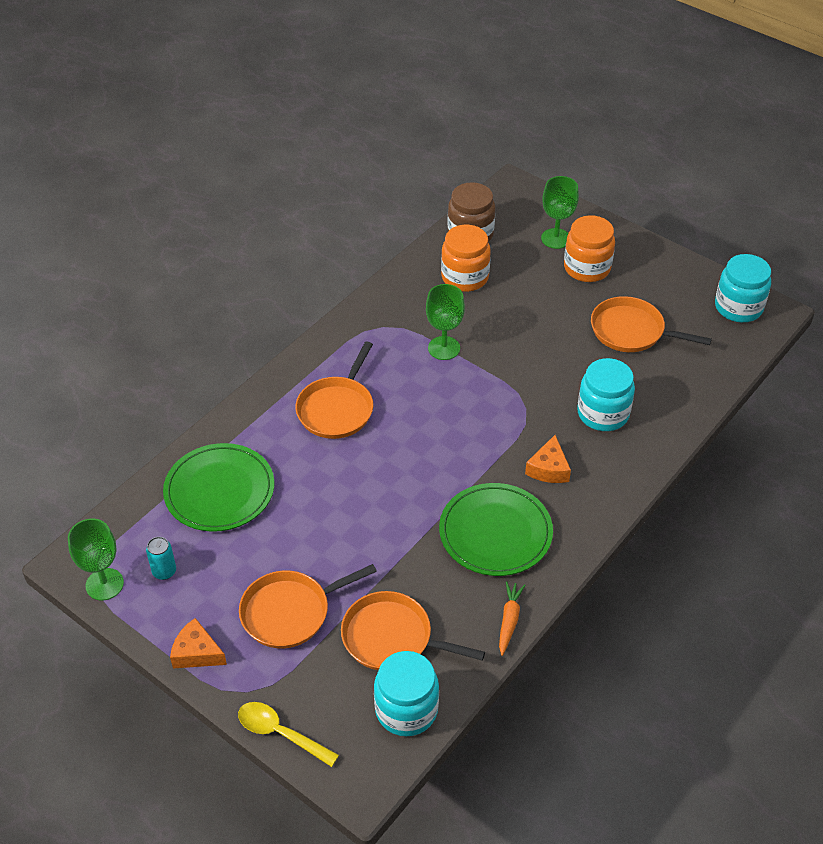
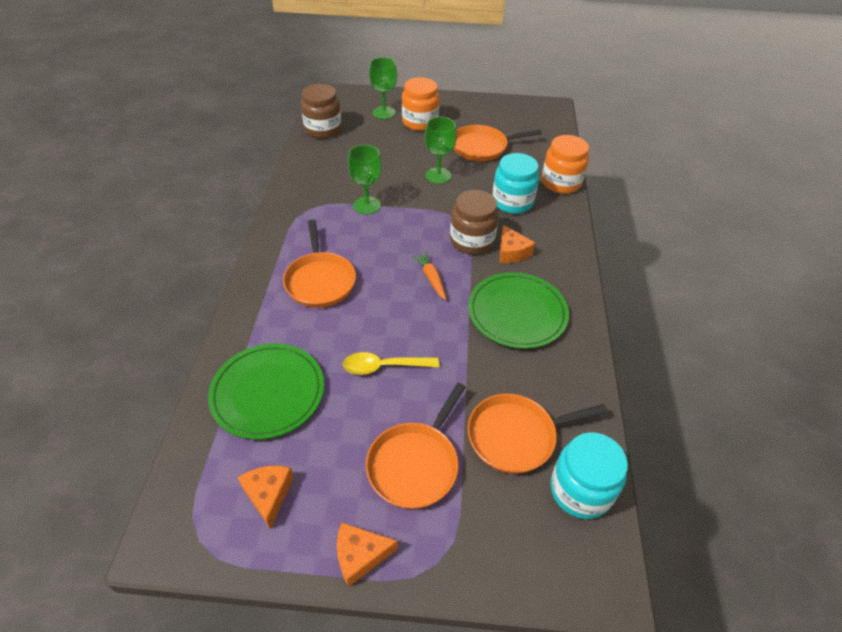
camera: 35 degrees left, 0 degrees up
(104, 584) = (214, 543): green goblet -> green goblet (438, 176)
(164, 571) = (268, 495): turquoise can -> orange cheese
(280, 733) = (499, 584): yellow spoon -> yellow spoon (384, 366)
(465, 277) = (342, 156): orange jar -> orange jar (561, 183)
(509, 620) = (586, 371): orange carrot -> orange carrot (431, 278)
(518, 437) = (472, 241): none -> brown jar
(738, 307) = (531, 111): turquoise jar -> none

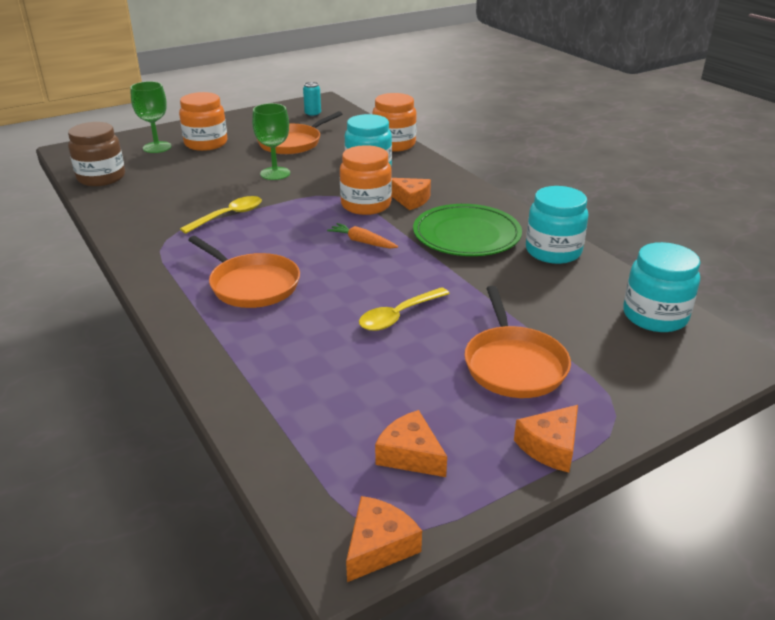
camera: 35 degrees left, 15 degrees down
(181, 552) = (379, 547): none -> orange cheese
(268, 392) = (307, 385): green plate -> none
(367, 205) = (229, 216): green goblet -> yellow spoon
(472, 241) = (366, 205): brown jar -> orange jar
(515, 436) = (567, 308): orange pan -> none
(528, 120) = (313, 114): none -> turquoise can
(570, 369) = (553, 251): none -> turquoise jar

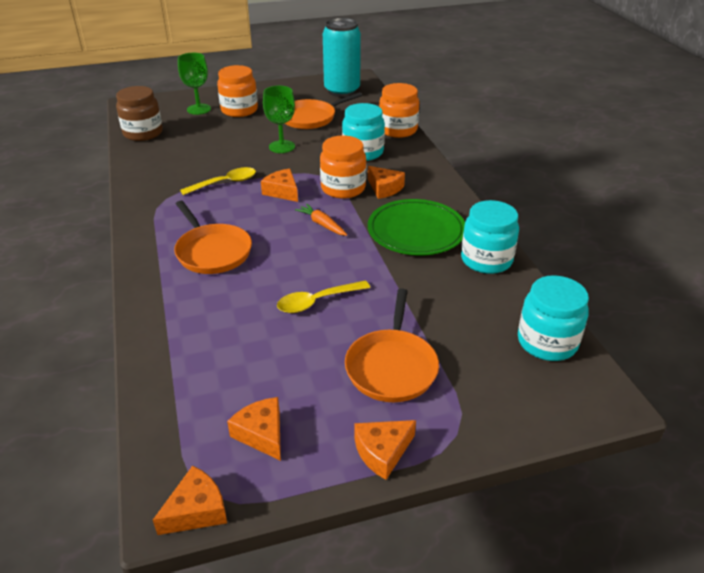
camera: 15 degrees right, 5 degrees up
(300, 216) = (282, 192): none -> orange cheese
(313, 114) = (342, 91): turquoise can -> turquoise can, size x2.43

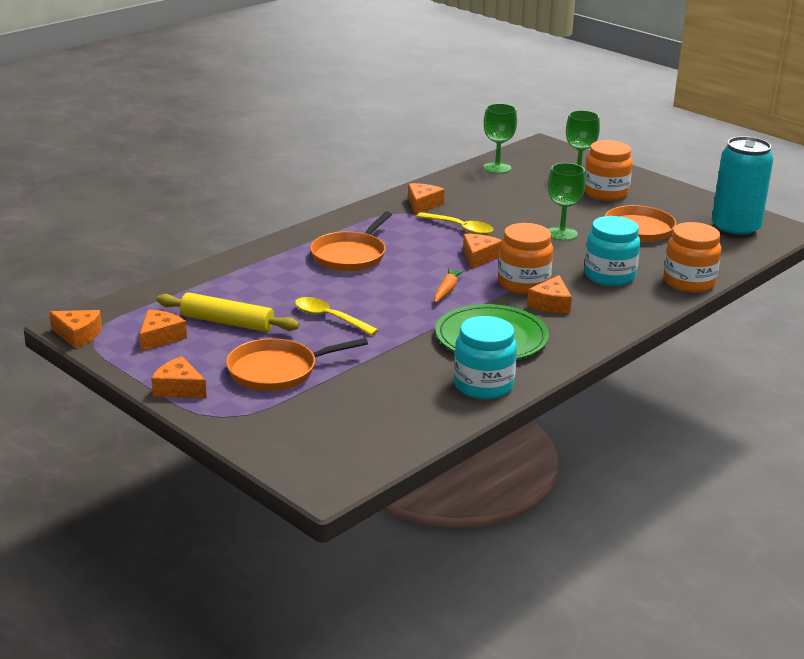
camera: 60 degrees right, 10 degrees down
(143, 133) = (497, 168): brown jar -> green goblet
(162, 185) = (422, 205): none -> orange cheese
(271, 371) = (227, 322): none -> yellow rolling pin
(547, 342) = (381, 440): turquoise jar -> none

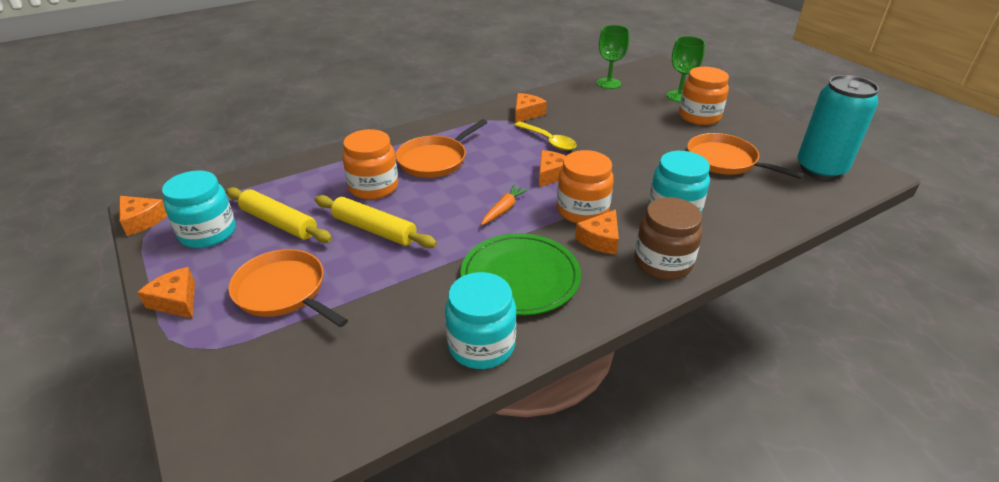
camera: 15 degrees right, 10 degrees up
(160, 337) = (208, 233): orange cheese -> turquoise jar
(277, 371) = (283, 291): orange pan -> orange pan turned 45 degrees clockwise
(329, 318) = (374, 229): yellow spoon -> yellow rolling pin
(562, 234) = (642, 156): green goblet -> none
(614, 315) = (663, 263): none -> brown jar
(689, 282) = (757, 229): orange jar -> orange jar (373, 187)

